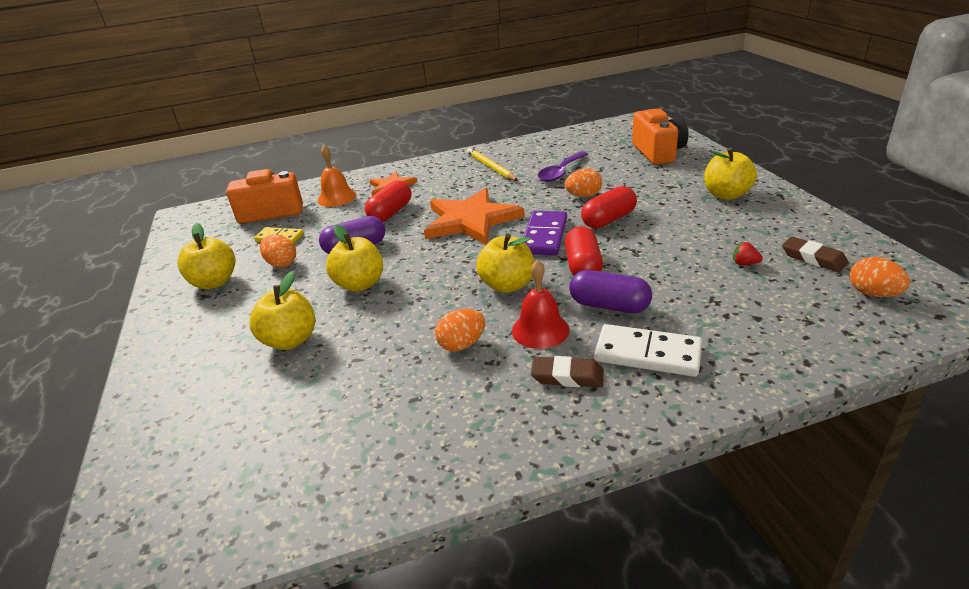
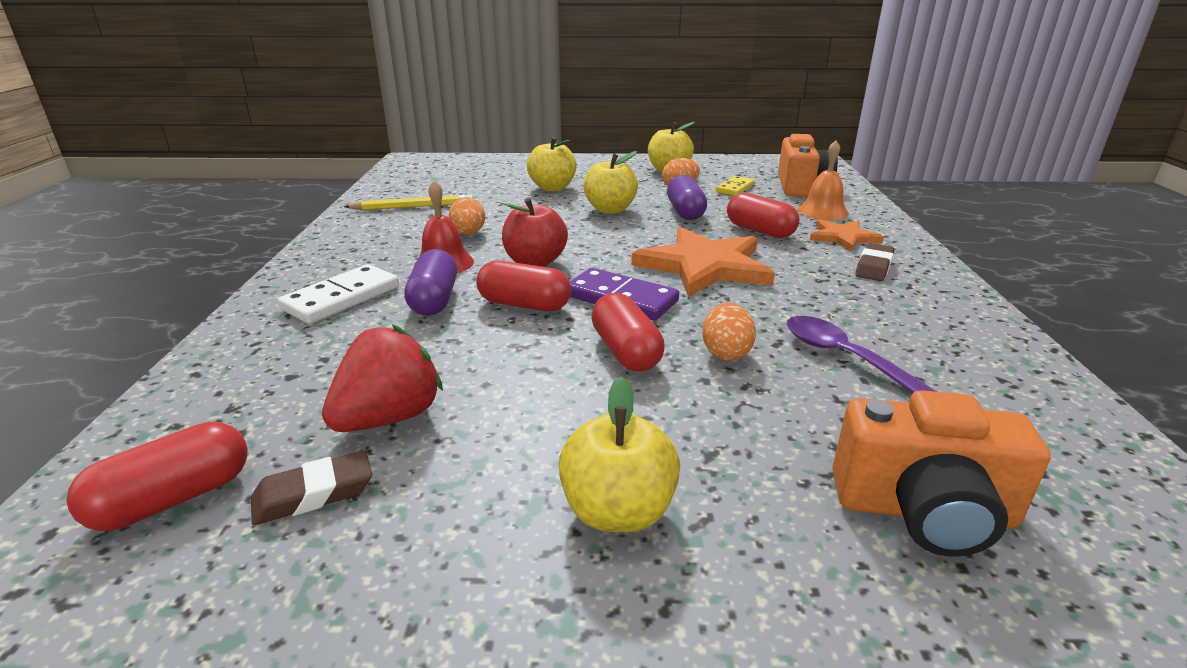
camera: 105 degrees right, 5 degrees down
(491, 167) = (892, 304): yellow pencil -> yellow pencil (412, 207)
(507, 285) = (535, 262): yellow apple -> red apple
(567, 376) = (371, 261): brown eraser -> brown eraser (873, 267)
(609, 306) = (434, 300): purple capsule -> purple capsule turned 45 degrees counterclockwise
(744, 263) = (389, 418): red strawberry -> red strawberry, size x2.44
(873, 294) = (173, 498): orange egg -> red capsule

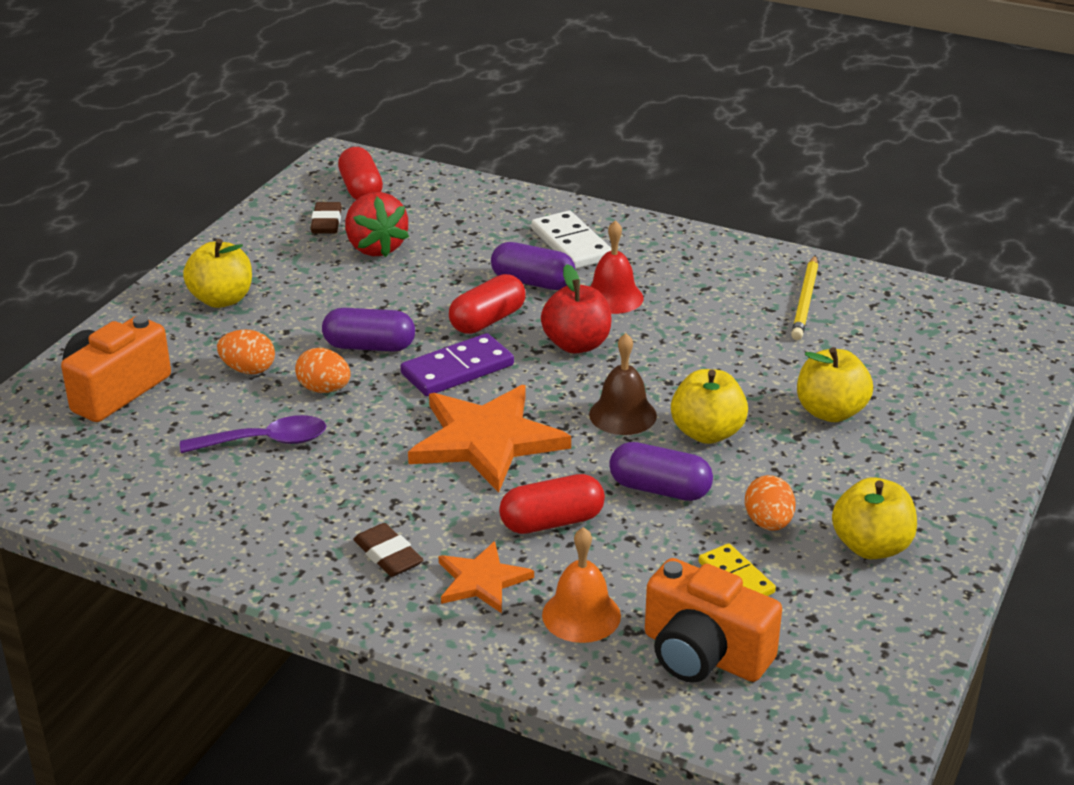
camera: 115 degrees right, 5 degrees up
(468, 233) = (687, 322): orange egg -> orange egg (248, 370)
(617, 232) = (622, 415): none -> brown bell
(625, 351) = (369, 346): red capsule -> purple capsule

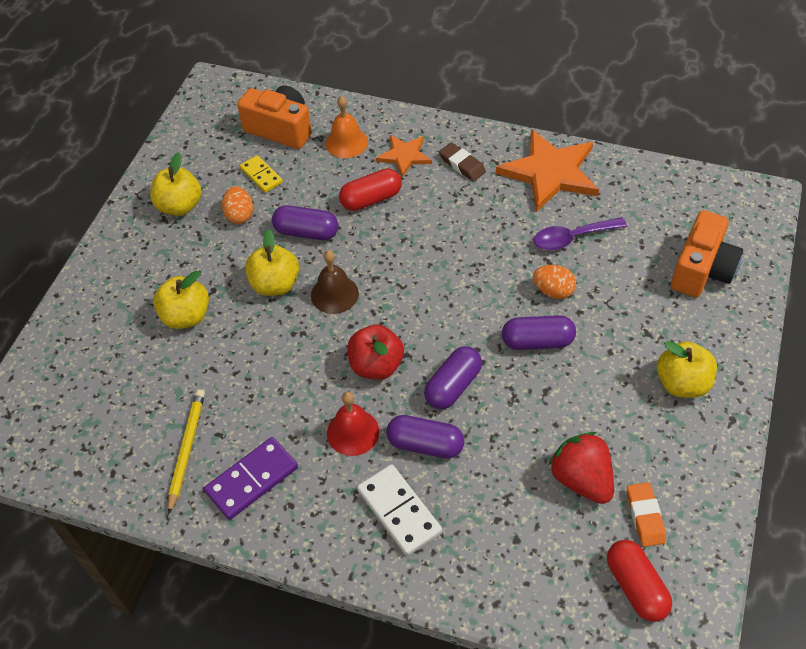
camera: 175 degrees right, 20 degrees up
(248, 370) = (617, 304): orange egg -> none
(326, 223) = (645, 516): brown eraser -> orange eraser
(457, 370) = (462, 324): purple domino -> purple domino (252, 480)
(486, 440) = (425, 258): orange star -> orange star (550, 172)
(487, 320) = (453, 386): red capsule -> purple capsule

